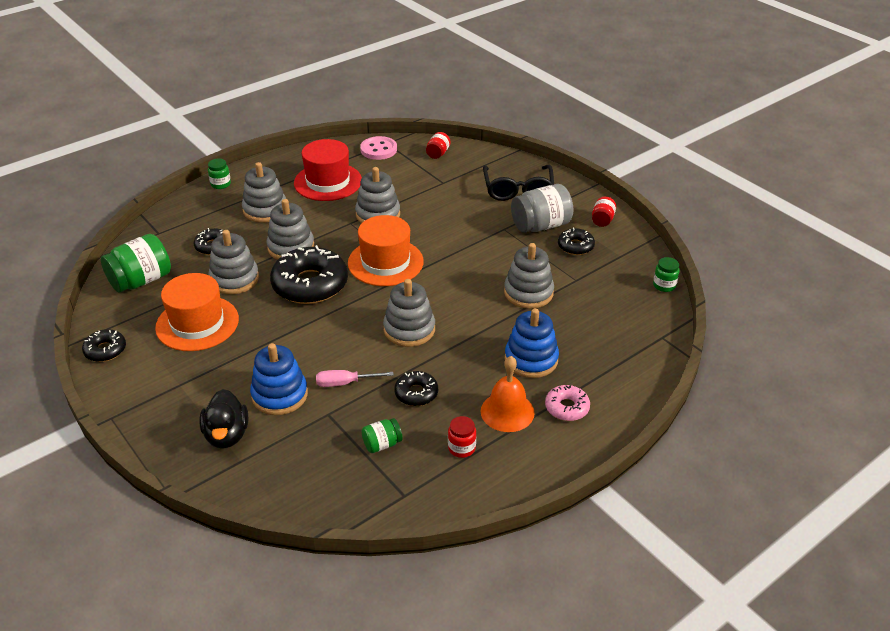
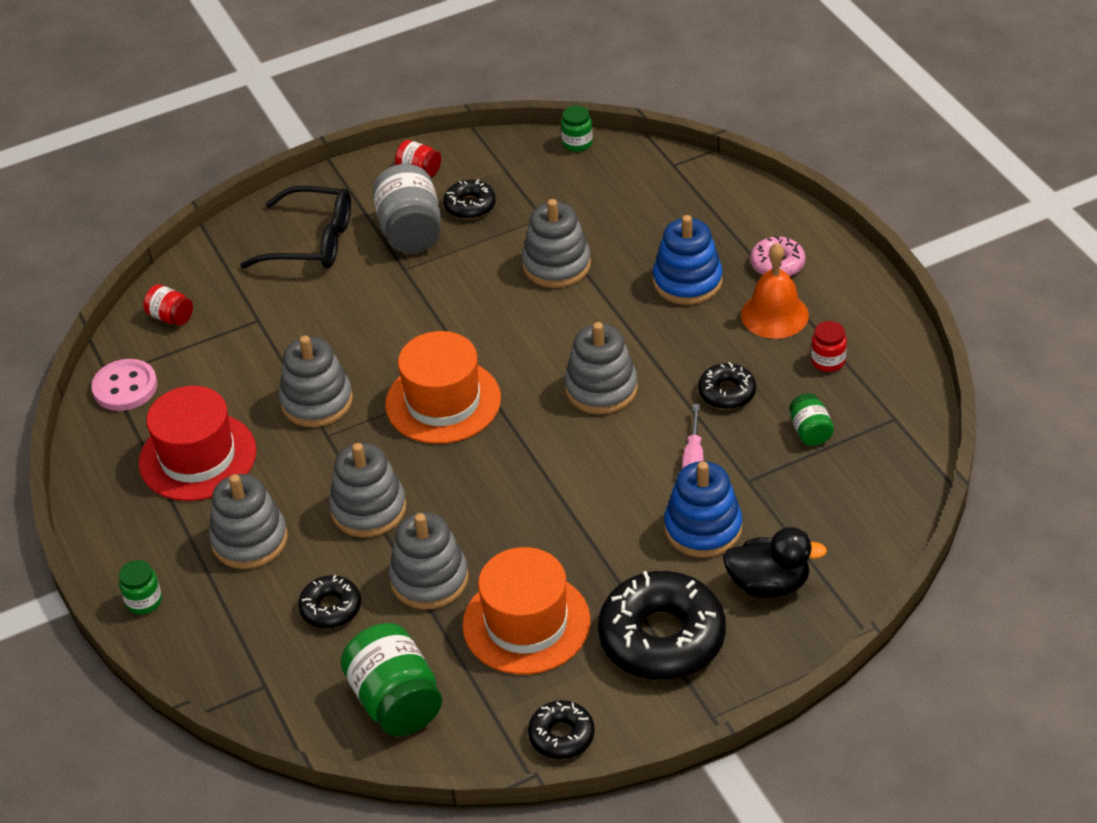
camera: 75 degrees left, 5 degrees up
(310, 284) = (470, 489): black donut -> black donut (662, 637)

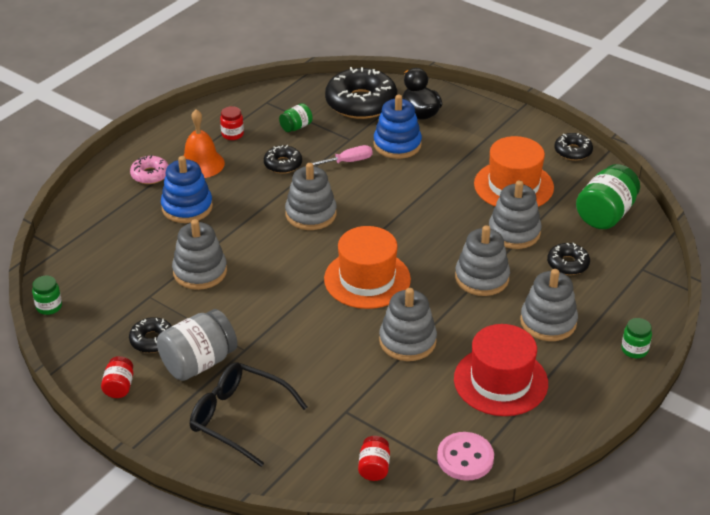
camera: 120 degrees left, 5 degrees down
(312, 241) = (238, 418): black glasses -> black glasses turned 45 degrees counterclockwise
(662, 637) = (483, 138): black donut -> black donut (361, 103)

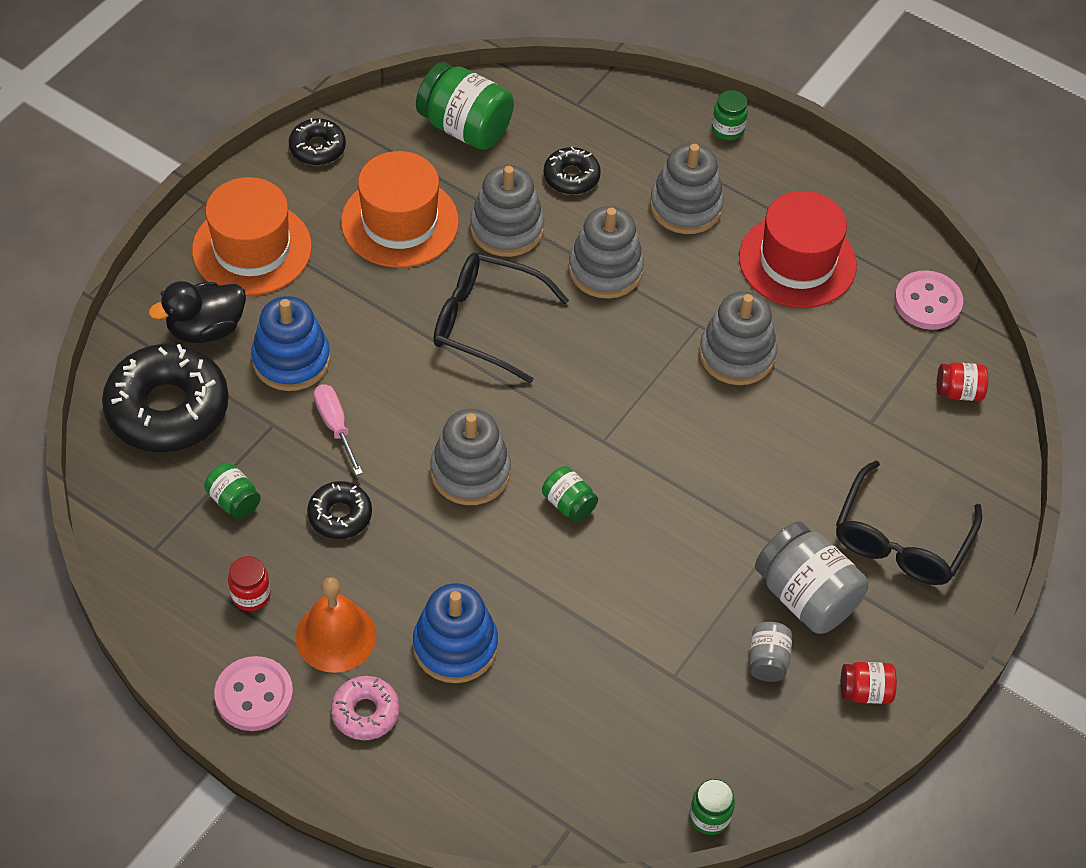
camera: 95 degrees left, 15 degrees up
(152, 340) = (768, 660): black donut -> grey jar
(169, 137) = (254, 695): none -> pink button
(200, 272) = (613, 612): grey stacking toy -> none
(283, 255) = (569, 504): none -> green jar
(367, 279) = (616, 399): orange hat -> orange hat (252, 248)
(430, 222) = (486, 323): none -> black glasses

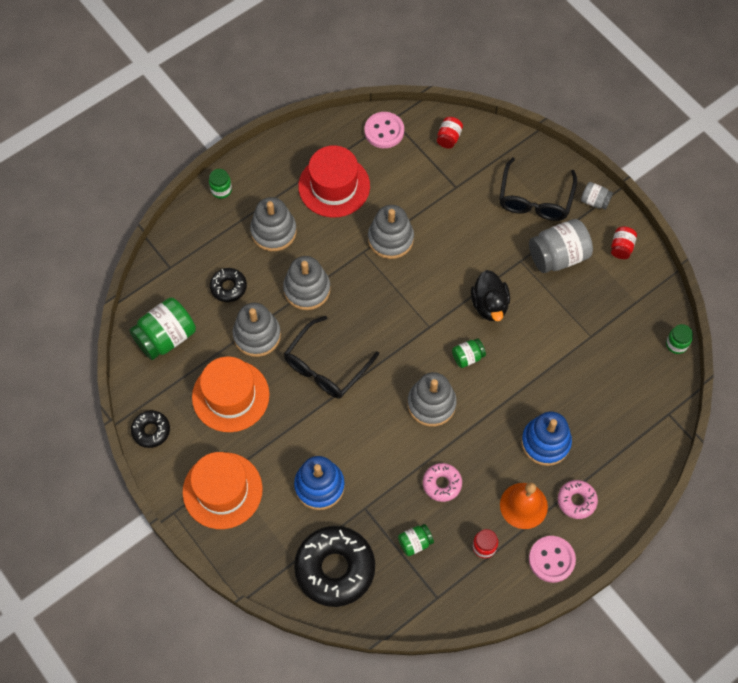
camera: 70 degrees left, 10 degrees up
(206, 329) = (279, 532): black duck -> black duck (489, 305)
(335, 425) = (376, 471): pink screwdriver -> none
(340, 515) = (442, 484): black donut -> pink donut
(768, 660) = (592, 287): grey jar -> grey jar (594, 201)
(901, 540) = (535, 199): black glasses -> black glasses turned 60 degrees clockwise

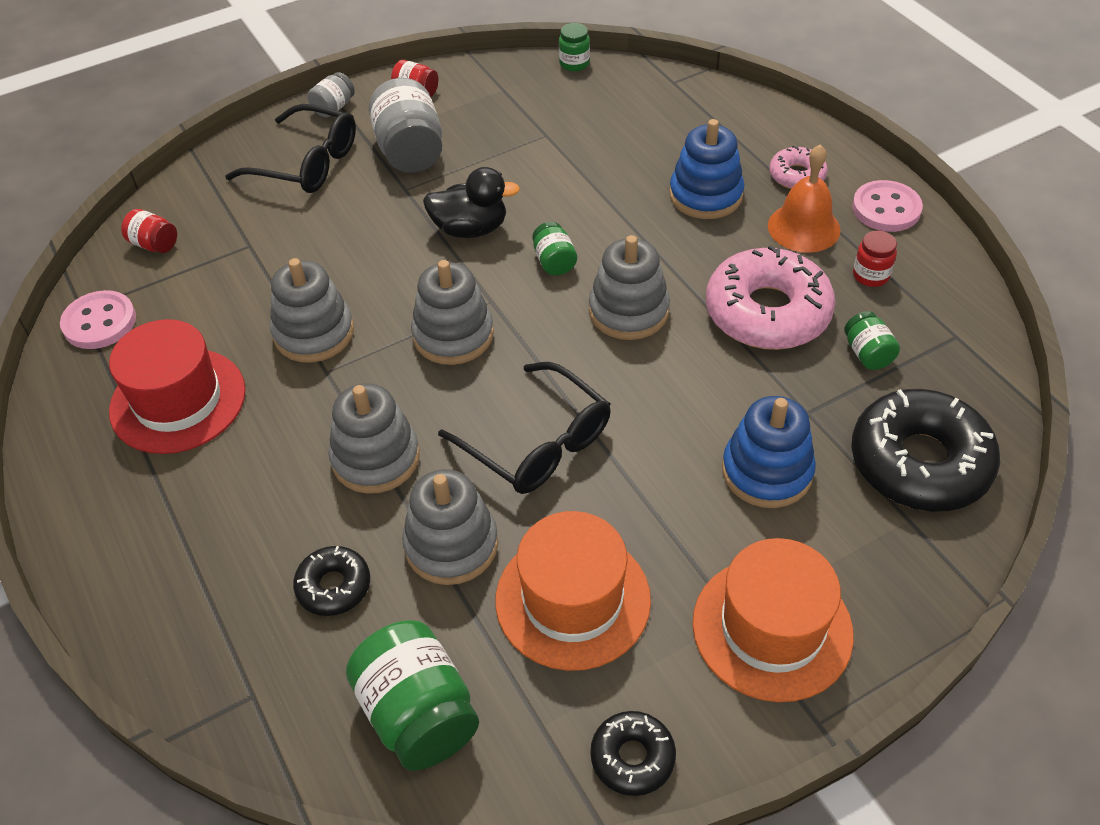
camera: 80 degrees left, 15 degrees down
(221, 190) = (106, 584): green jar -> none
(273, 231) = (236, 500): grey stacking toy -> grey stacking toy (453, 335)
(442, 484) = (767, 312): pink donut -> pink donut, size x1.98

